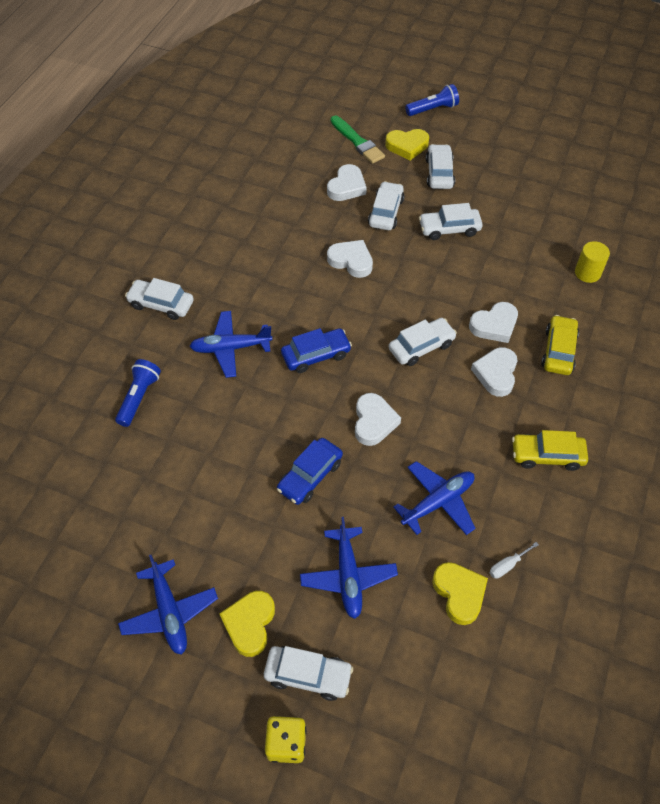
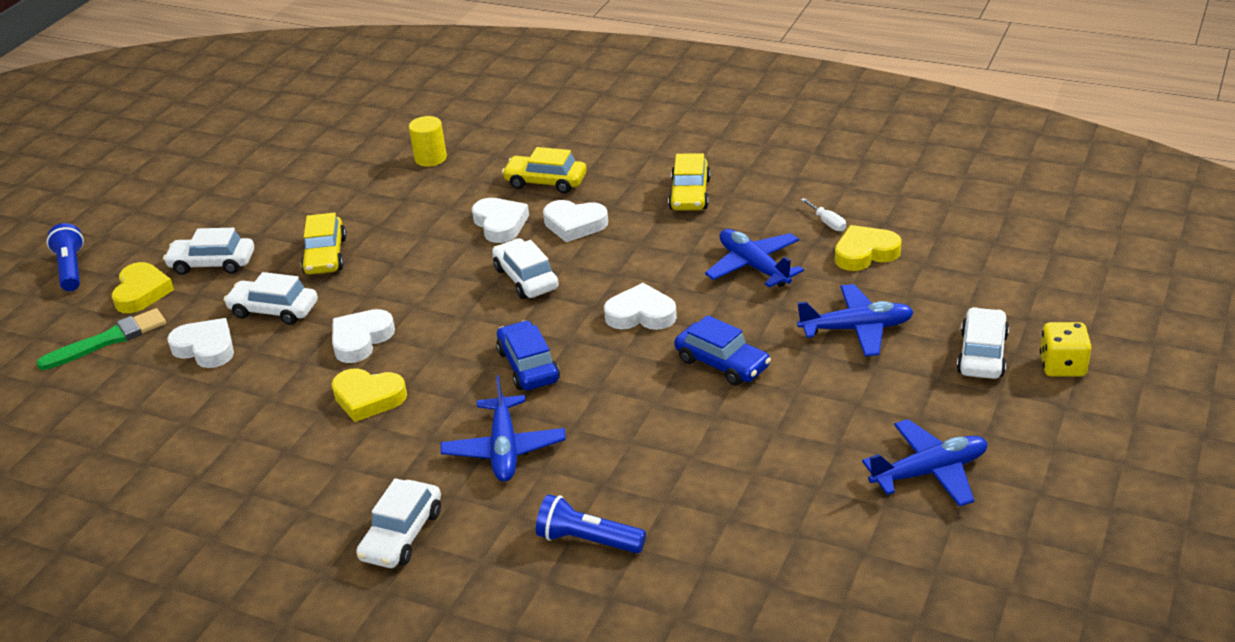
camera: 85 degrees left, 20 degrees down
(249, 624) = (931, 402): yellow heart -> yellow heart (368, 398)
(449, 229) = (325, 256): white car -> yellow car

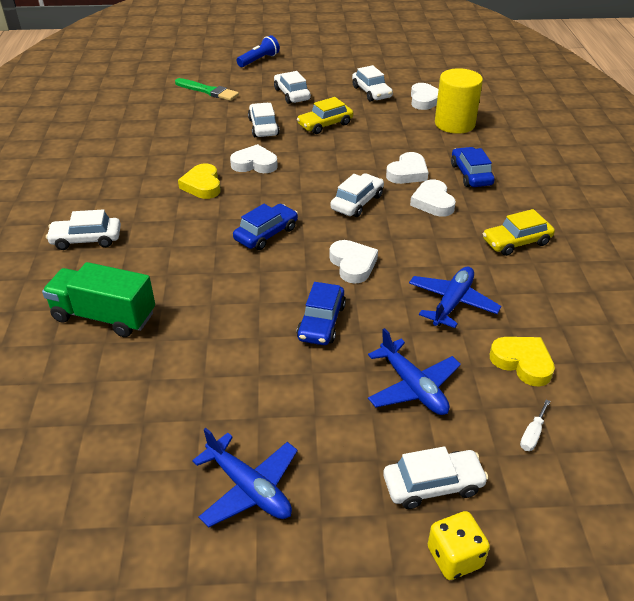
camera: 60 degrees right, 5 degrees up
(142, 292) = (253, 85): yellow heart -> none
(206, 348) = (217, 119): white heart -> white heart (425, 100)
(285, 196) = (371, 92): none -> white car
(430, 158) = (454, 124): yellow cylinder -> yellow cylinder, size x1.75
(504, 449) = (179, 252): blue plane -> none
(546, 182) = (471, 174): yellow car -> blue car
(587, 540) = (104, 316): blue flashlight -> green truck
(827, 223) = (546, 327): white screwdriver -> white screwdriver (532, 434)

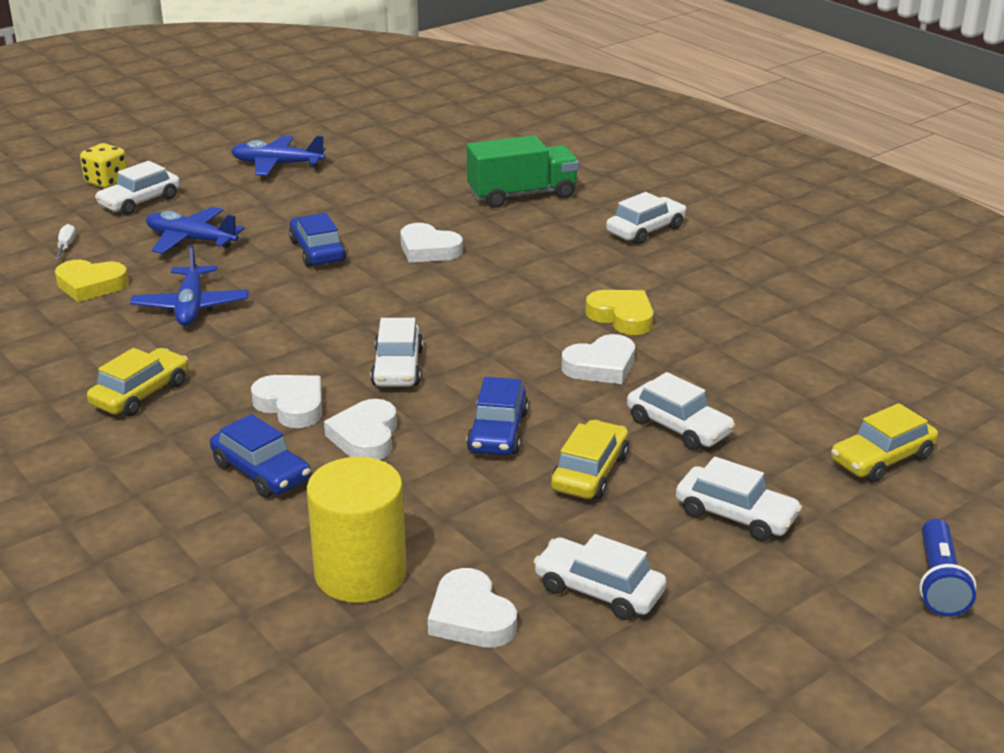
camera: 145 degrees right, 10 degrees down
(208, 91) = (882, 459): green brush -> yellow car
(266, 234) = (467, 296): blue car -> blue car (498, 432)
(353, 264) = (333, 303): white heart -> white heart (428, 249)

